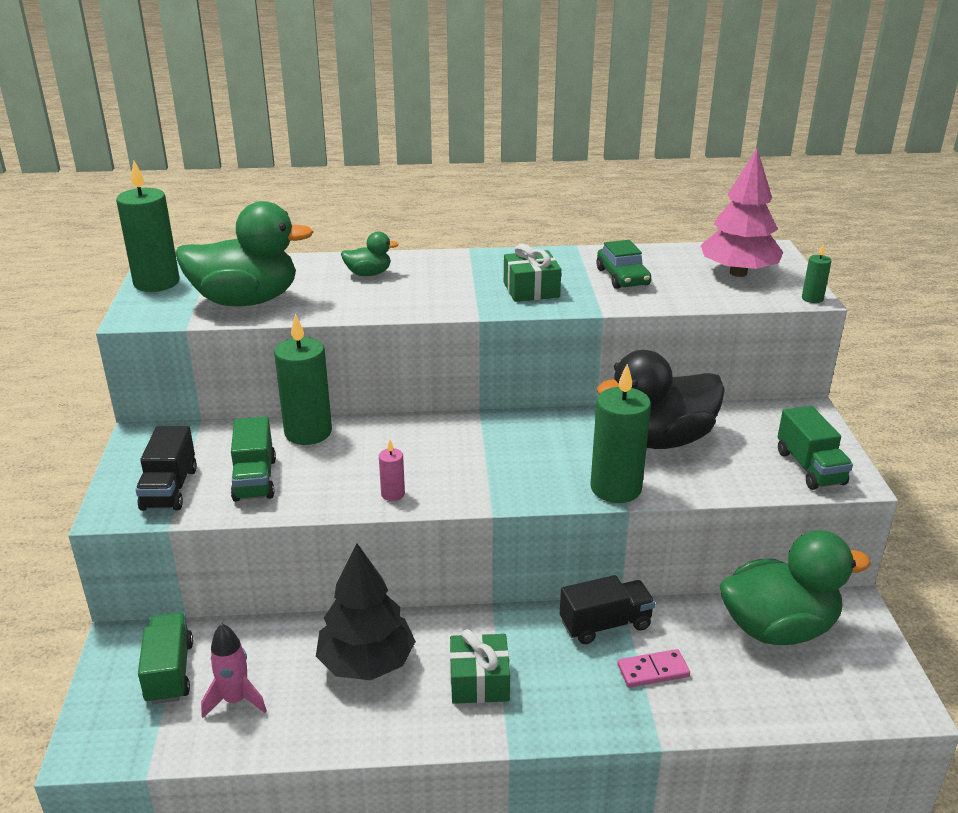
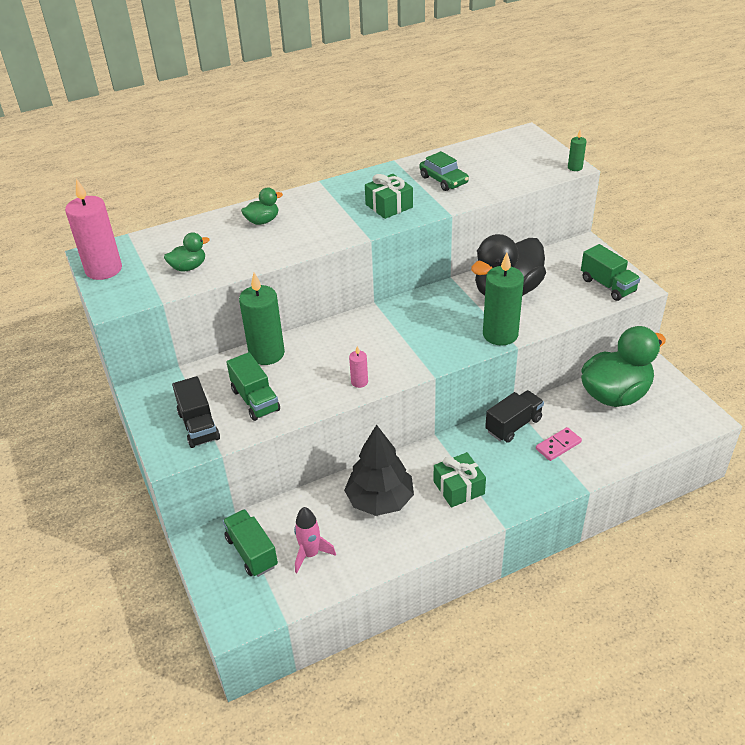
camera: 20 degrees left, 10 degrees up
(156, 283) = (104, 269): green candle -> pink candle
(246, 301) = (188, 267): green duck -> green duck, size x0.45
(738, 273) = (516, 158): pink tree -> none

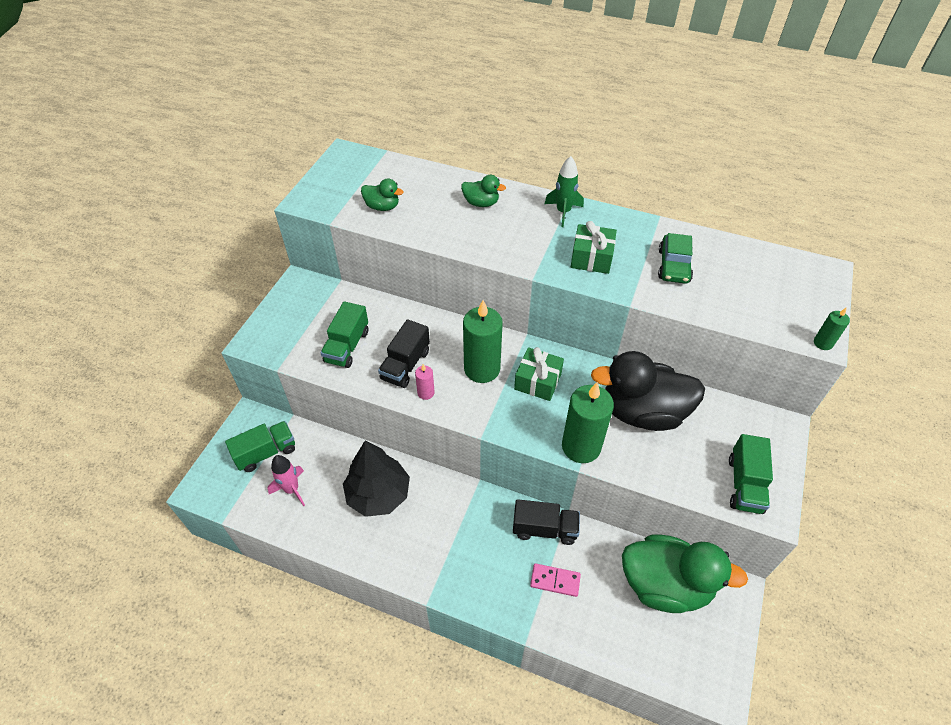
camera: 45 degrees right, 10 degrees up
(104, 269) = (335, 170): pink candle -> none
(198, 426) = (293, 336): black truck -> black truck (405, 365)
(252, 552) = (266, 453): green truck -> green truck turned 45 degrees clockwise
(267, 354) = (401, 315): green candle -> green candle (482, 369)
(329, 193) = (563, 212): none -> green rocket
(458, 488) = (438, 538): green gift -> green gift (538, 381)

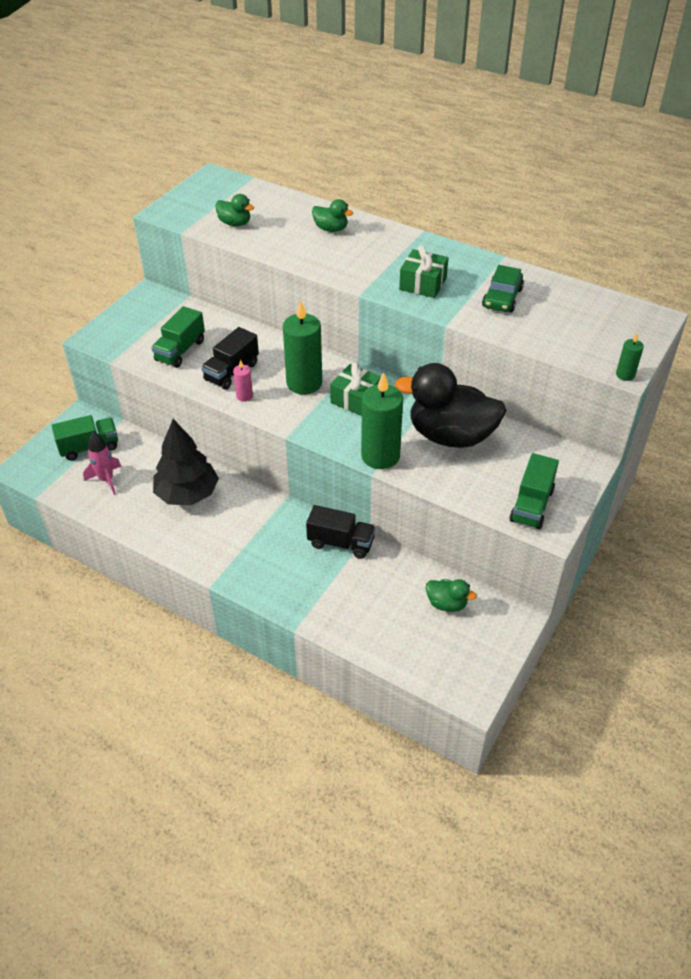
camera: 10 degrees right, 5 degrees down
(555, 580) = (338, 585): pink domino -> none
(563, 212) = (409, 244): green rocket -> none
(665, 584) = (447, 604): green duck -> green duck, size x0.45

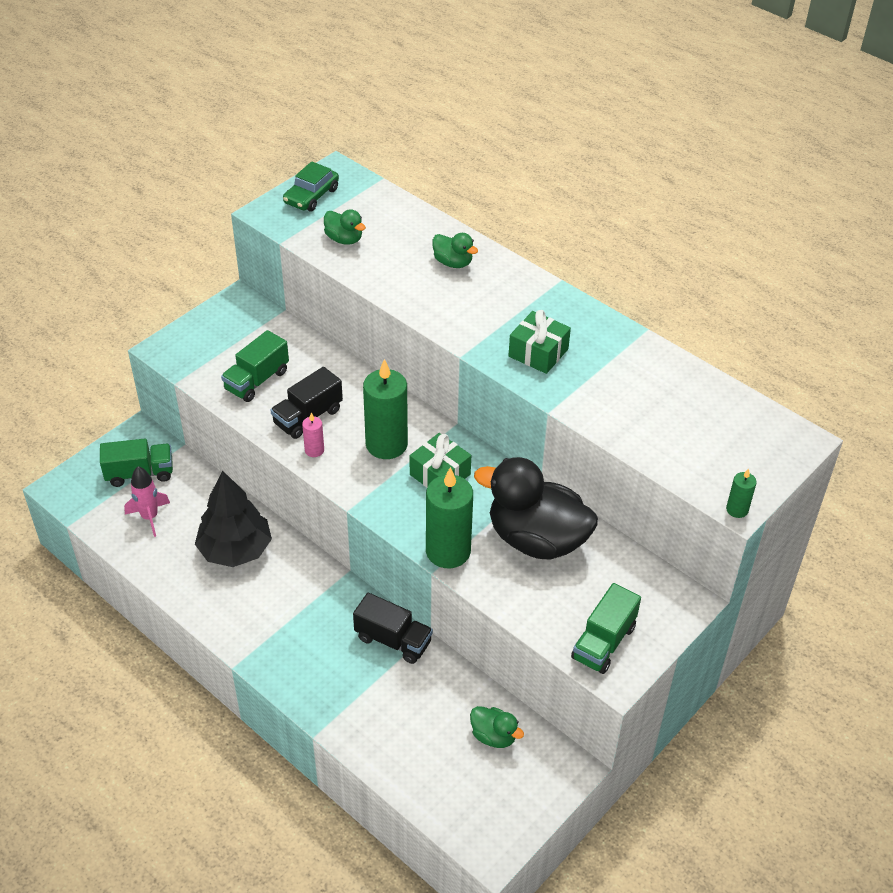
camera: 10 degrees right, 0 degrees up
(502, 298) = (625, 386): green car -> green car (311, 196)

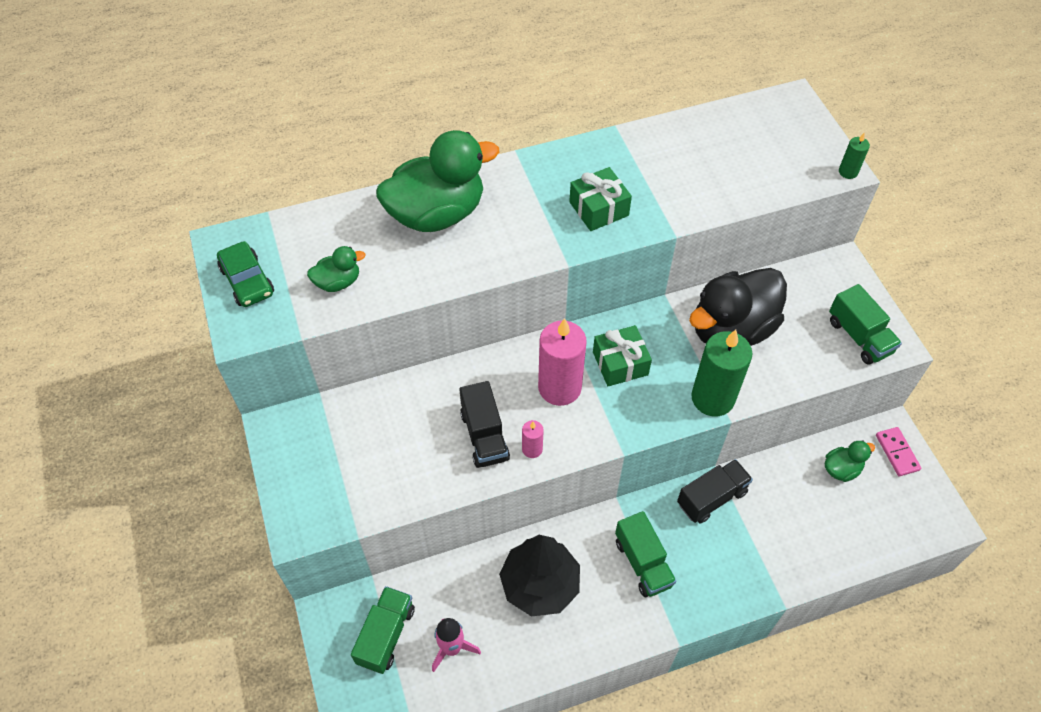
camera: 60 degrees left, 10 degrees up
(257, 380) = (405, 459): green truck -> green truck (643, 563)
(386, 444) = (559, 387): green candle -> pink candle
(453, 262) = (437, 214): green duck -> green duck, size x2.20
(547, 780) = (897, 452): none -> pink domino

